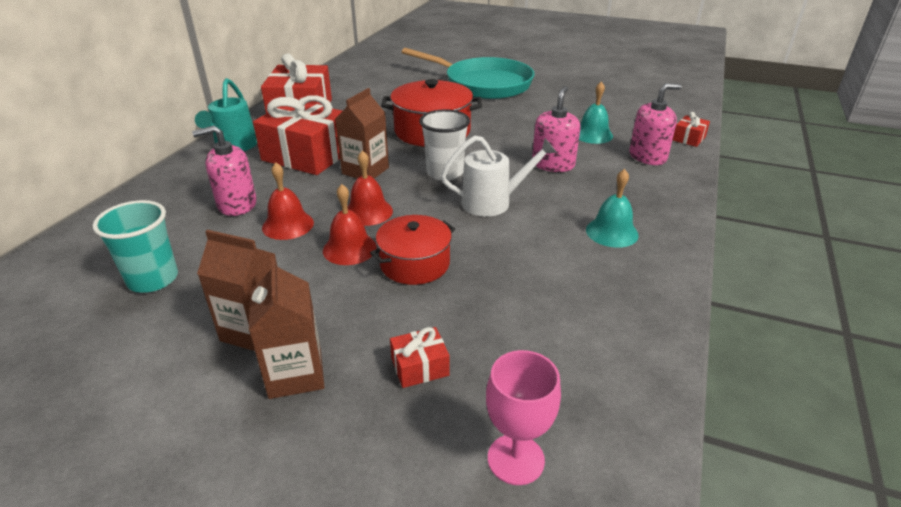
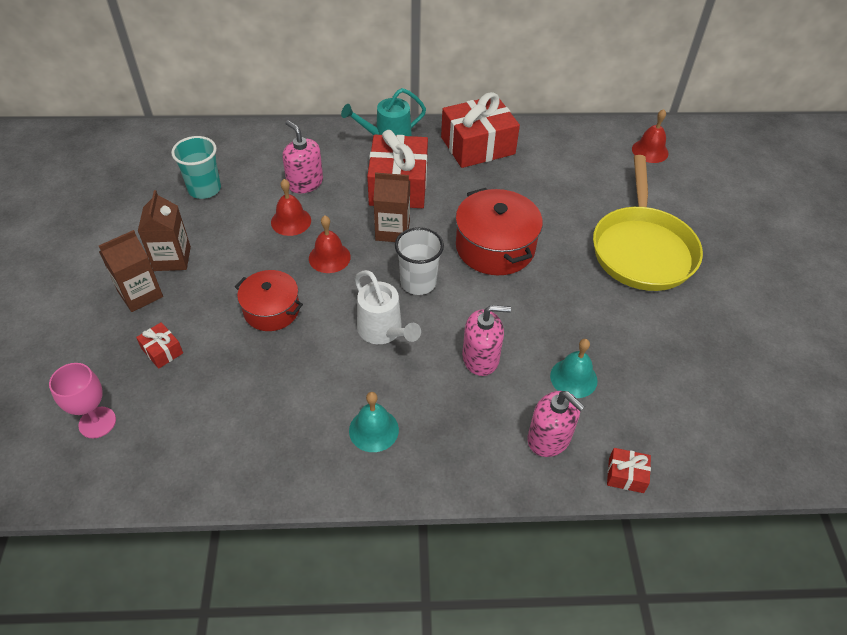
camera: 65 degrees right, 15 degrees up
(349, 248) = (275, 266): red bell -> red bell (650, 151)
(483, 84) = (642, 249): turquoise pan -> yellow pan

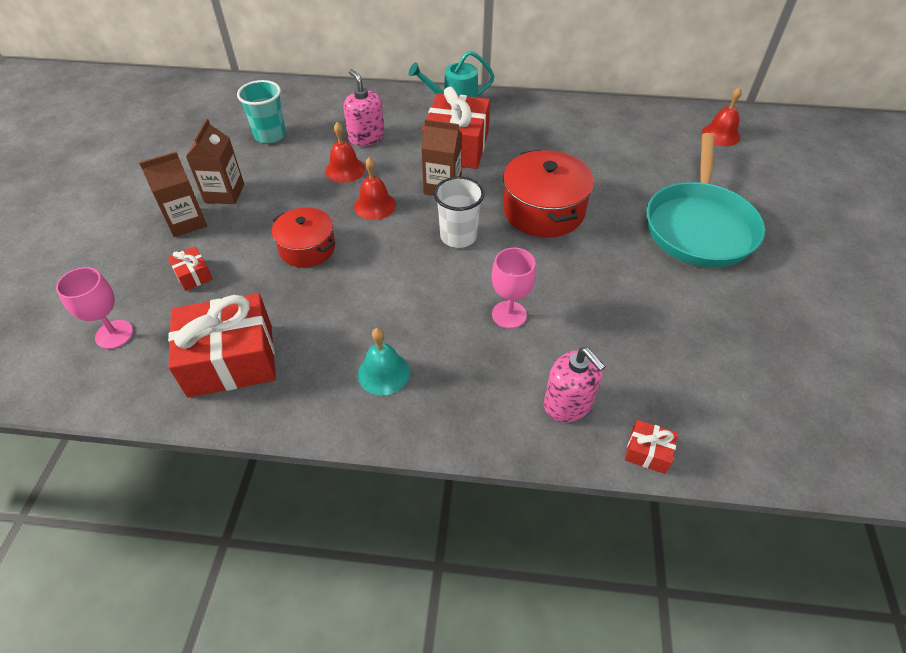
camera: 10 degrees right, 0 degrees up
(383, 331) = (414, 279): white watering can -> none
(477, 146) = (543, 117): red gift -> red gift (231, 360)
(480, 358) = (509, 314): pink soap dispenser -> pink goblet
(573, 378) = (605, 345): turquoise bell -> none
(642, 249) = (699, 226): yellow pan -> turquoise pan

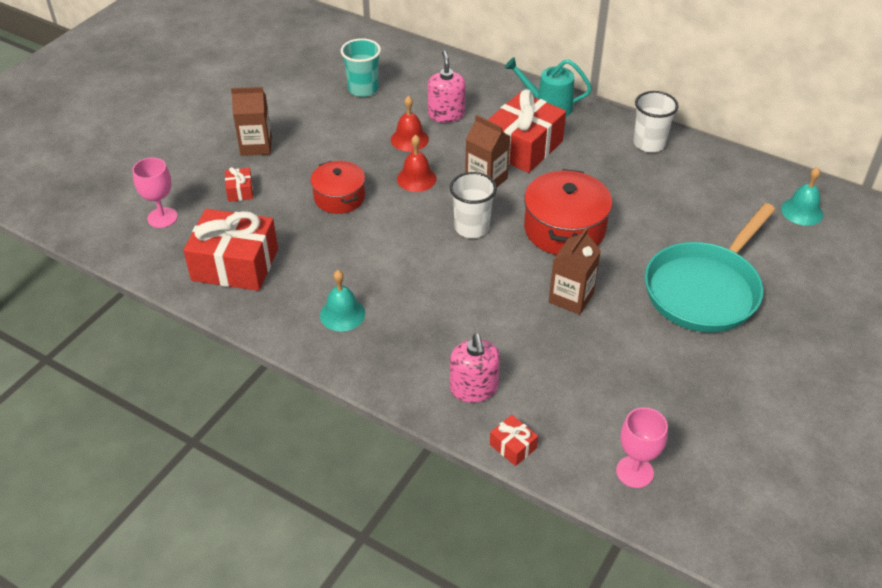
camera: 25 degrees right, 5 degrees down
(224, 193) = (298, 130): brown carton -> brown carton (571, 298)
(509, 314) = (472, 305): pink goblet -> pink goblet (634, 472)
(562, 114) = (649, 143): none -> white cup
(720, 134) = (802, 211): red bell -> turquoise bell

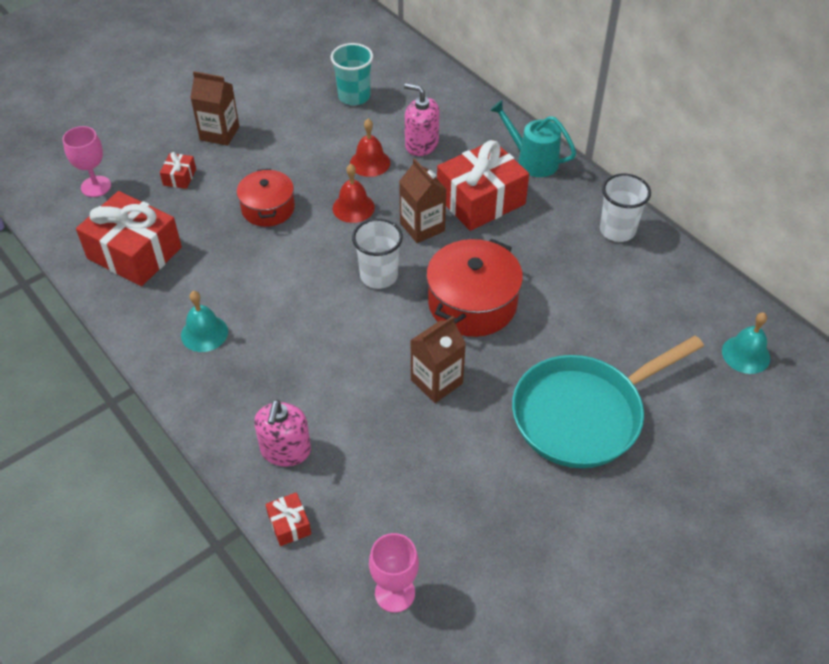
camera: 20 degrees right, 5 degrees up
(446, 114) = (421, 144): pink soap dispenser -> pink soap dispenser turned 75 degrees counterclockwise

